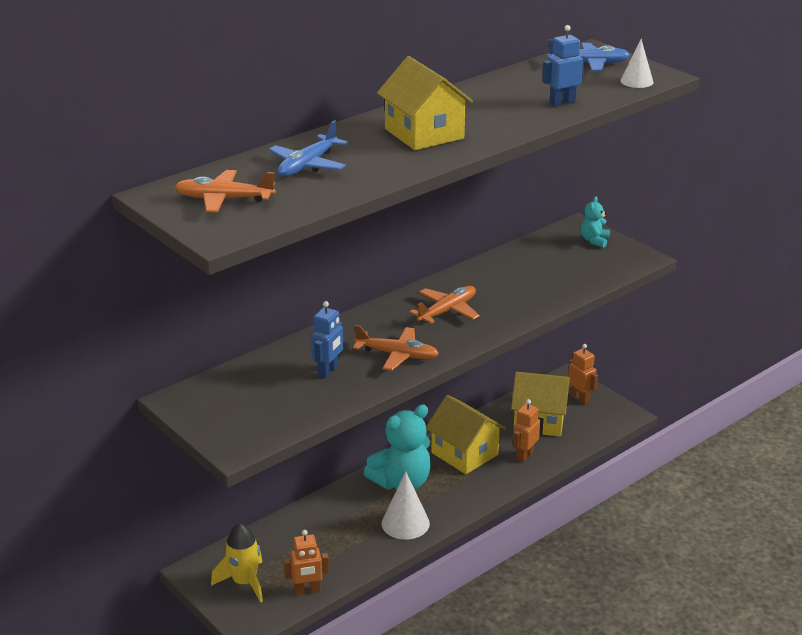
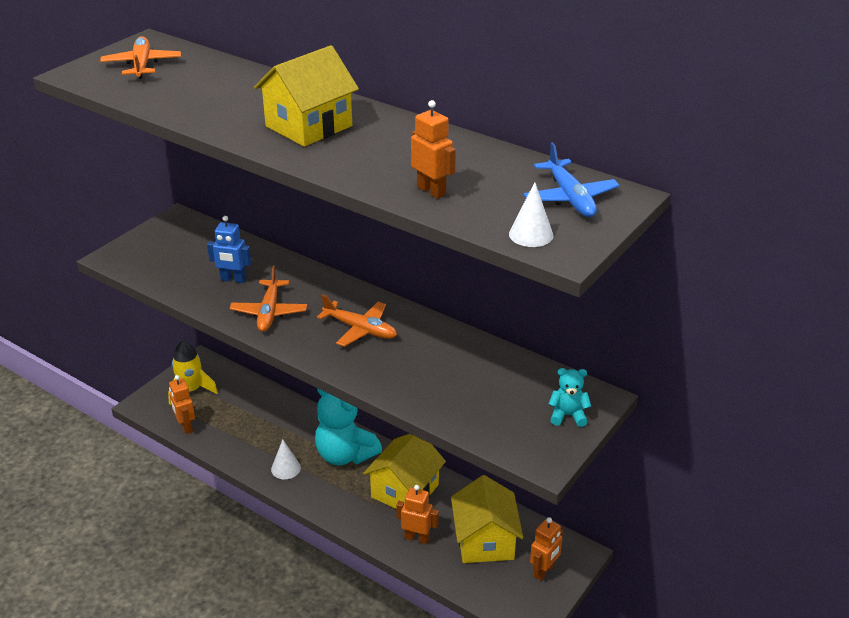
camera: 75 degrees right, 5 degrees up
(308, 165) = (219, 86): blue plane -> none
(405, 523) = (285, 468): white cone -> white cone, size x0.65
(562, 102) = (431, 191): blue robot -> orange robot

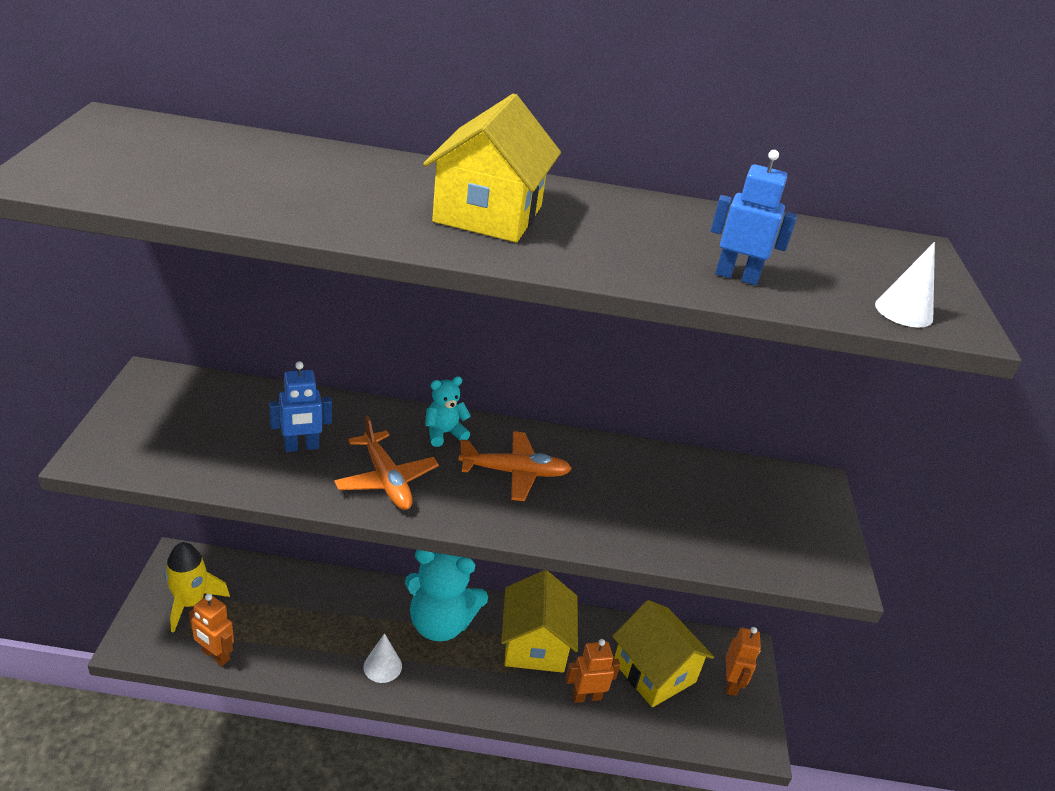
camera: 35 degrees left, 0 degrees up
(142, 65) = (144, 155): orange plane -> none
(431, 191) = (736, 276): orange robot -> blue robot
(568, 415) = (810, 513): turquoise teddy bear -> turquoise teddy bear (444, 433)
(570, 197) = (876, 258): blue plane -> none

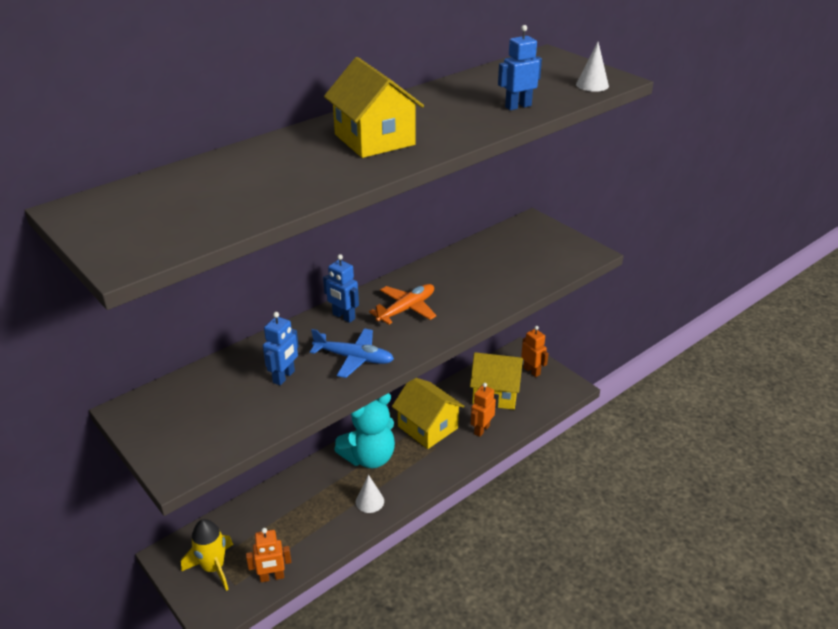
camera: 40 degrees left, 0 degrees up
(386, 479) = (353, 358): orange plane -> blue plane
(444, 433) = (343, 317): turquoise teddy bear -> blue robot

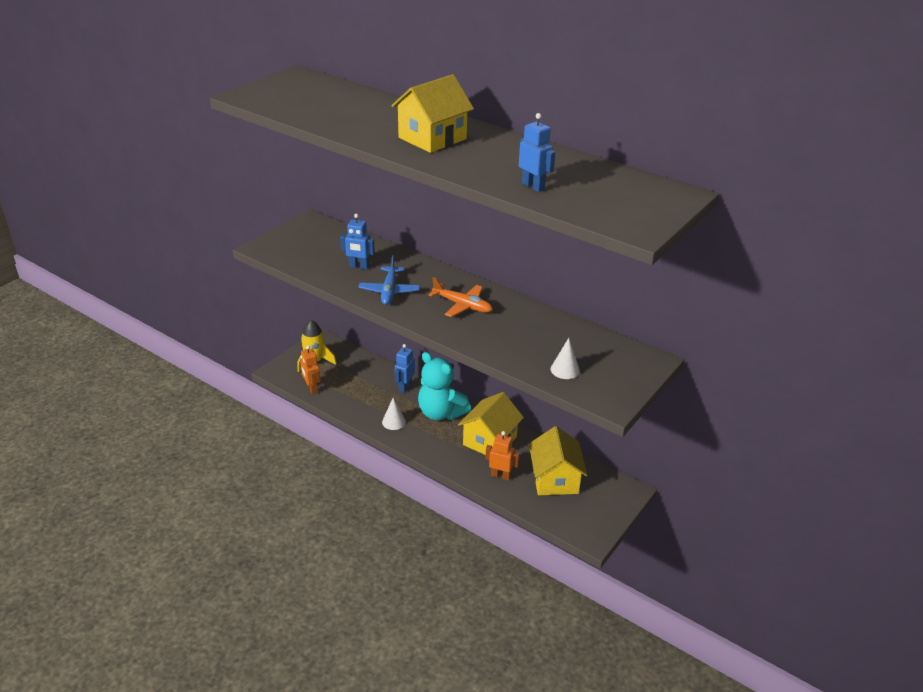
camera: 75 degrees right, 0 degrees up
(343, 317) = (440, 278): blue robot -> blue robot (405, 387)
(532, 371) = (602, 503): orange robot -> none
(592, 85) = (613, 219): white cone -> white cone (565, 370)

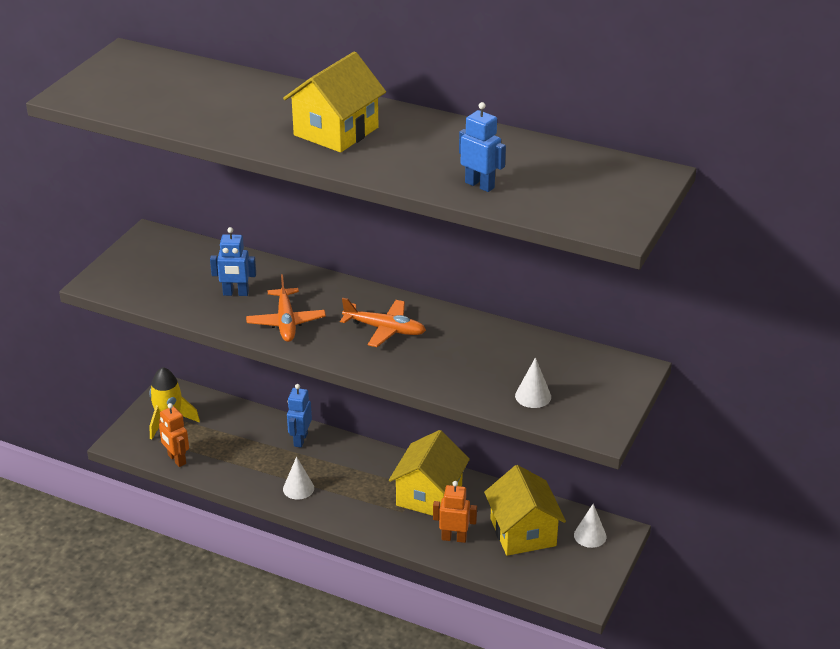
camera: 10 degrees left, 0 degrees up
(389, 291) = (286, 322): blue plane -> orange plane
(441, 413) = (357, 467): turquoise teddy bear -> none
(607, 490) = (590, 536): none -> white cone

